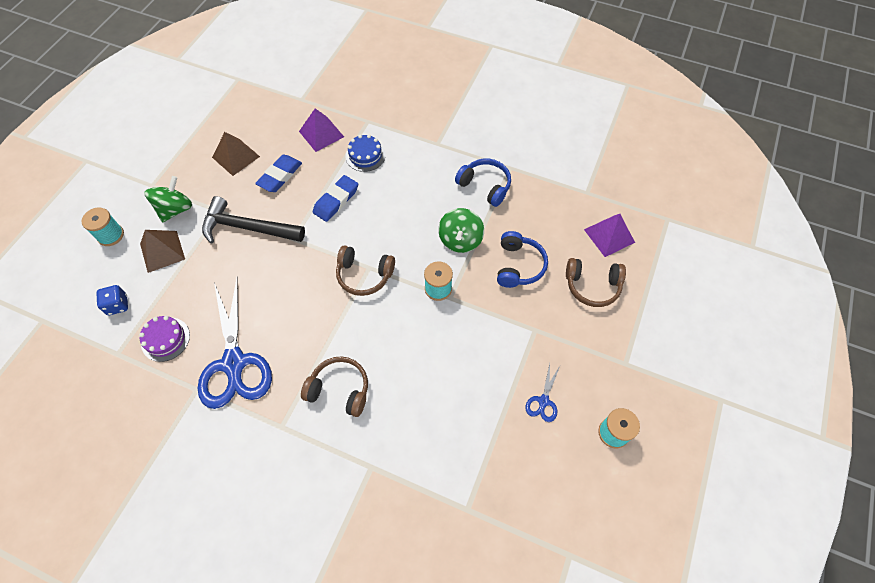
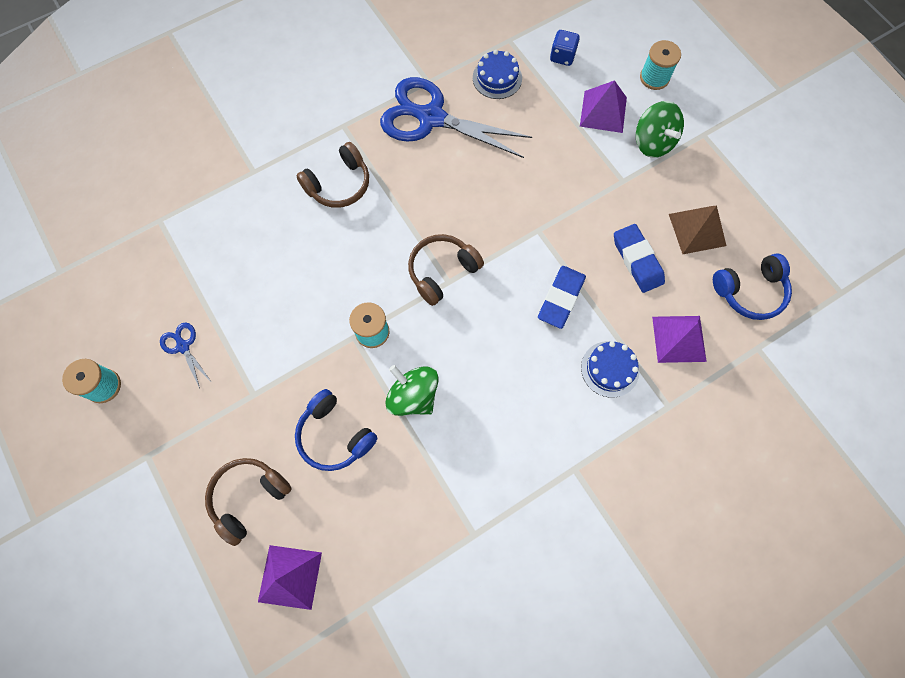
camera: 125 degrees right, 10 degrees up
(162, 251) = (603, 111): brown pyramid -> purple pyramid
(165, 339) = (497, 78): purple cake -> blue cake
(248, 228) = (581, 196): black hammer -> none
(336, 200) = (561, 298): blue eraser -> blue eraser turned 45 degrees clockwise
(485, 186) = (467, 480): blue headphones -> blue headphones (749, 291)

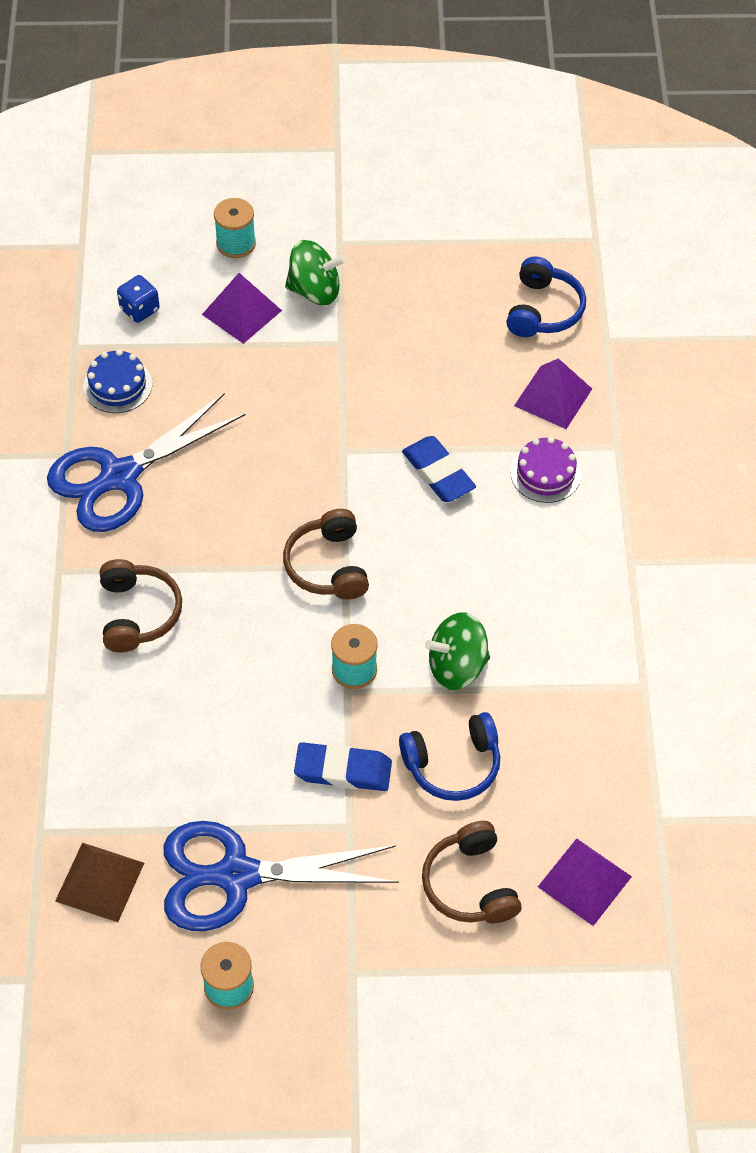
camera: 60 degrees left, 15 degrees down
(183, 346) = (236, 875): blue scissors -> blue scissors, size x2.33
(610, 369) = (545, 473): blue cake -> purple cake
(637, 260) = (442, 383): blue eraser -> blue eraser (343, 770)
(697, 229) = (445, 312): brown pyramid -> brown pyramid (99, 882)

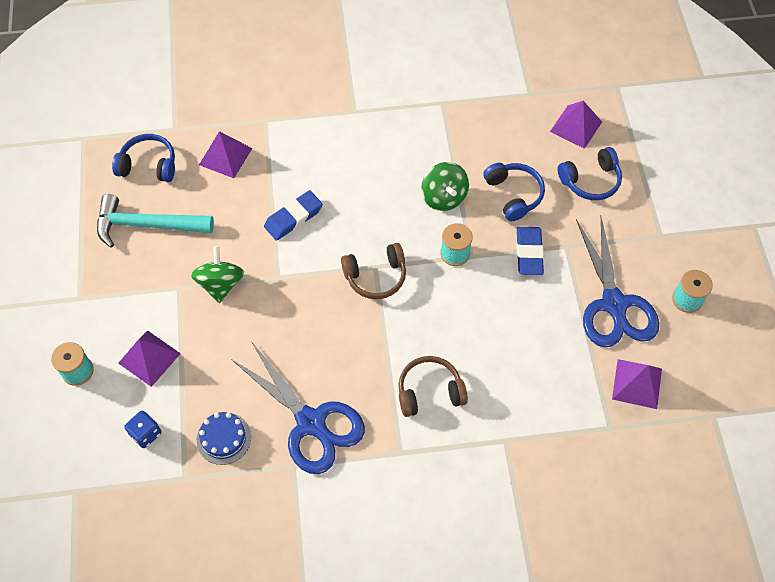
camera: 95 degrees left, 5 degrees up
(99, 882) = (637, 384): brown pyramid -> purple pyramid
(315, 291) = (128, 310): green spinning top -> green spinning top (220, 284)
(443, 309) = (147, 225): none -> turquoise hammer
(470, 884) = (590, 181): brown headphones -> blue headphones
(545, 473) = (289, 158): purple cake -> none

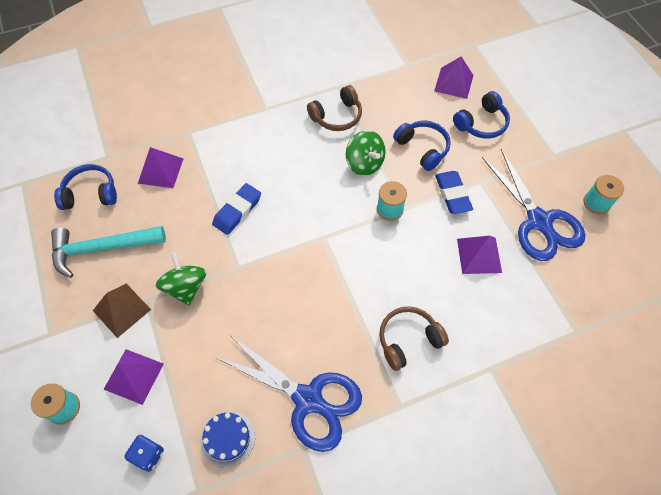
camera: 15 degrees left, 0 degrees up
(152, 291) = (121, 310): none -> brown pyramid
(376, 276) = (327, 246): brown headphones -> brown headphones (337, 116)
(637, 384) = (584, 286): purple pyramid -> purple pyramid (479, 255)

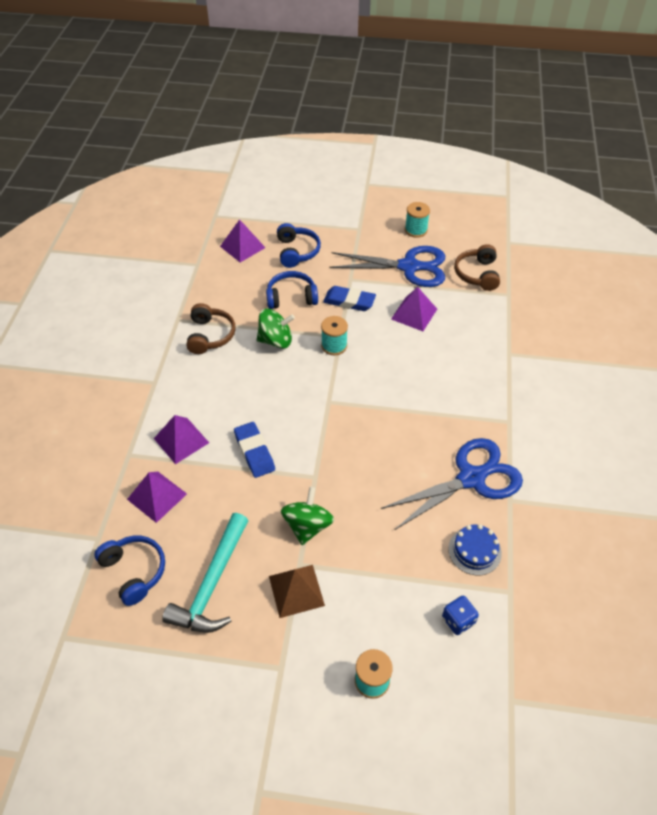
camera: 60 degrees left, 10 degrees down
(91, 194) = (134, 571): blue headphones -> blue headphones turned 120 degrees clockwise
(133, 376) = (374, 605): purple pyramid -> purple pyramid (181, 440)
(186, 287) = (307, 526): green spinning top -> green spinning top turned 90 degrees clockwise
(408, 340) = (458, 390): brown headphones -> brown headphones (477, 274)

